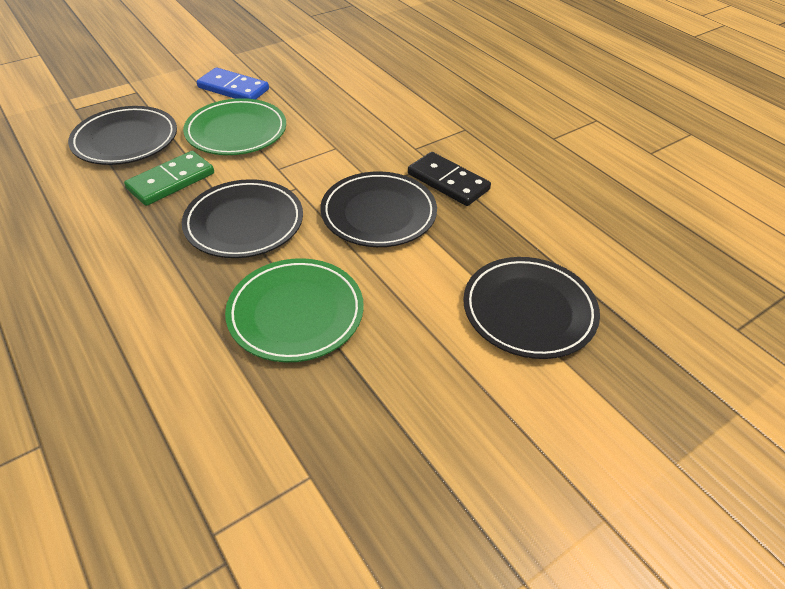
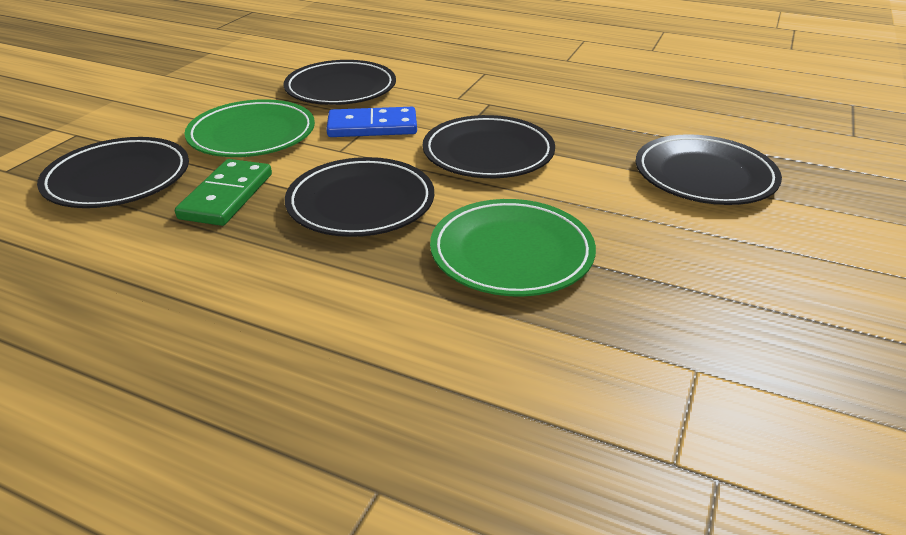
camera: 30 degrees left, 10 degrees down
(233, 89) = (201, 102): blue domino -> blue domino (372, 127)
(338, 108) = (341, 89): none -> black plate
(448, 182) = (519, 112): black domino -> none

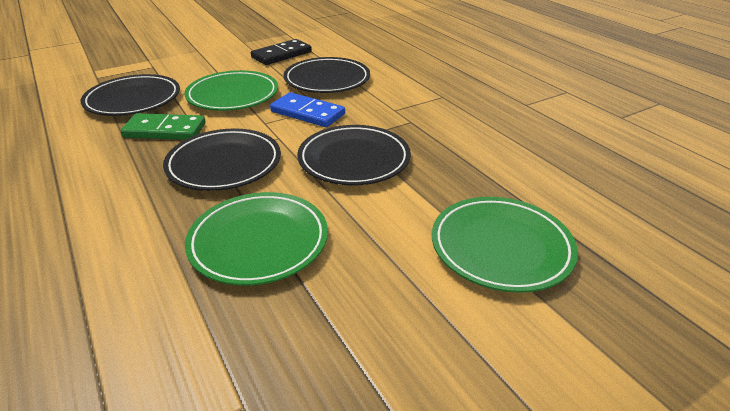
camera: 35 degrees right, 0 degrees up
(227, 196) = (165, 130): green domino -> green domino turned 45 degrees clockwise
(241, 77) = (282, 55): none -> black domino
(704, 176) = (501, 247): black plate -> green plate

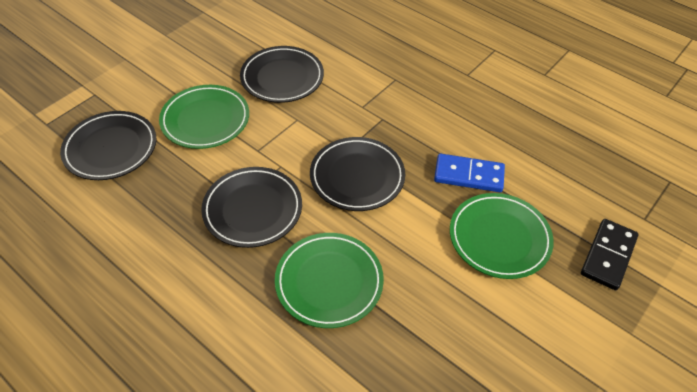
camera: 20 degrees left, 15 degrees up
(165, 130) = (172, 182): green domino -> none
(282, 55) = (217, 48): black domino -> black domino (608, 256)
(307, 113) = (288, 128): blue domino -> blue domino (468, 175)

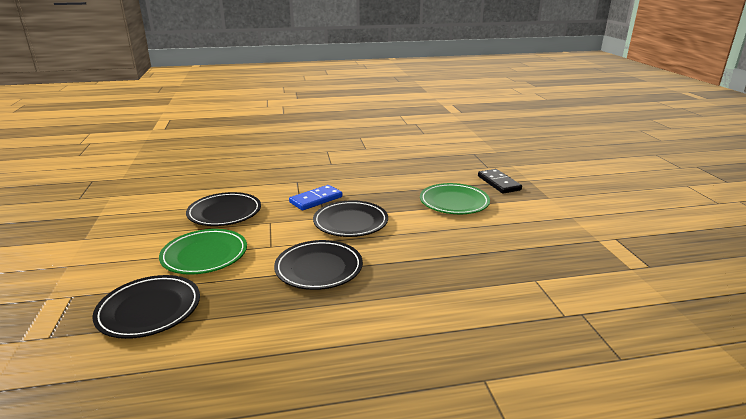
camera: 50 degrees left, 25 degrees down
(329, 282) = (418, 264): green plate -> none
(468, 175) = (401, 192): blue domino -> blue domino (316, 200)

